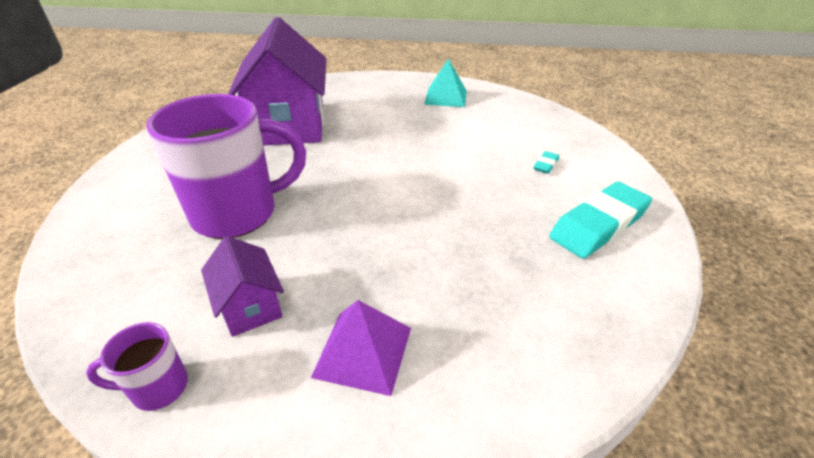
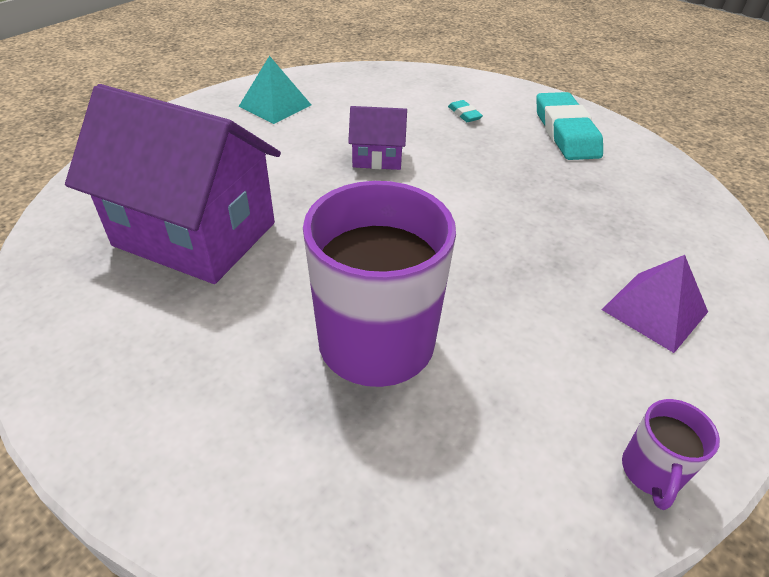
camera: 60 degrees left, 5 degrees up
(250, 306) = (559, 370): purple house -> purple house (377, 158)

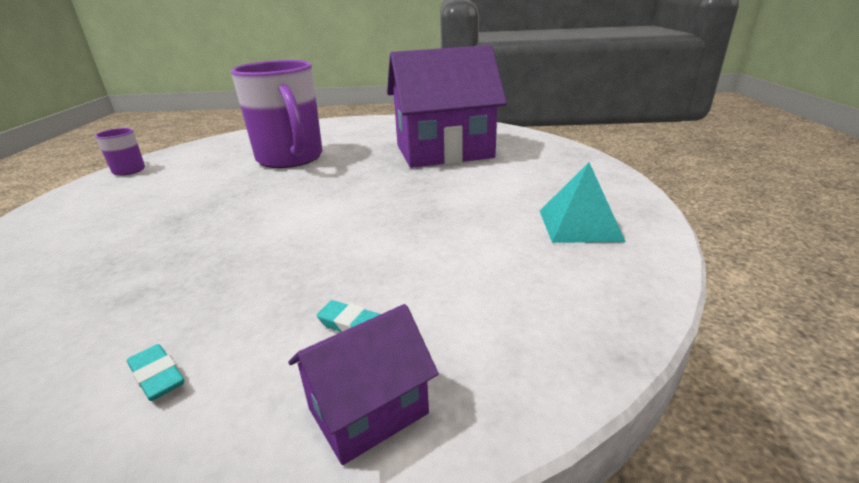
camera: 145 degrees right, 15 degrees down
(377, 158) = (399, 225): purple house -> purple house (368, 411)
(565, 132) = (157, 376): turquoise eraser -> turquoise eraser, size x0.43
(655, 310) = (94, 219): purple pyramid -> none

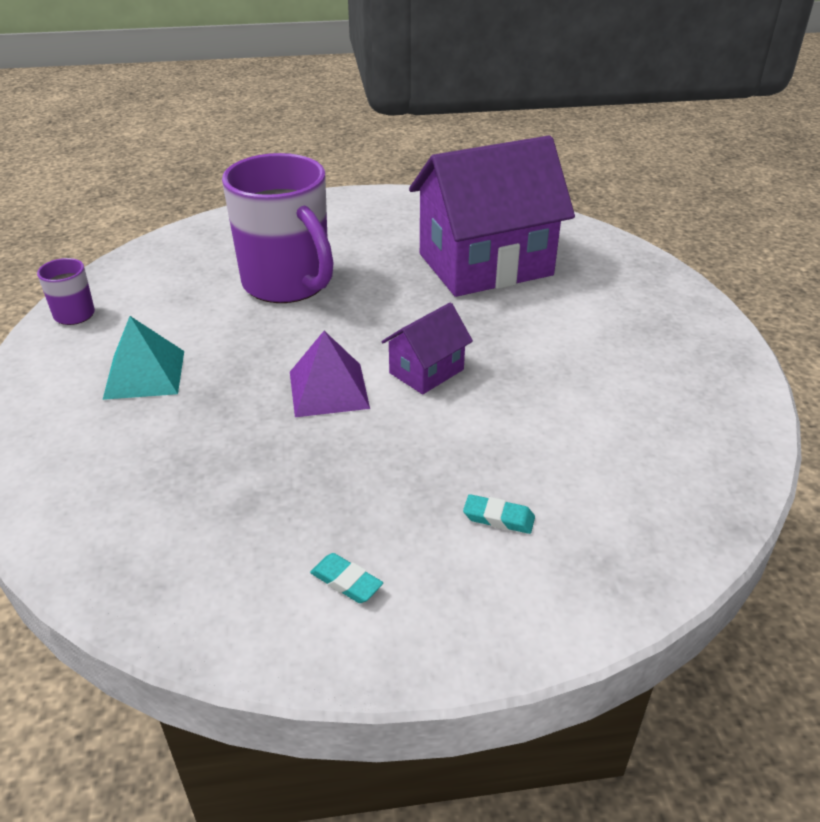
camera: 10 degrees left, 10 degrees up
(270, 218) = (328, 389): none -> purple pyramid
(368, 411) = (548, 592): purple house -> purple house (426, 371)
(579, 225) = (675, 381): turquoise pyramid -> turquoise pyramid (144, 374)

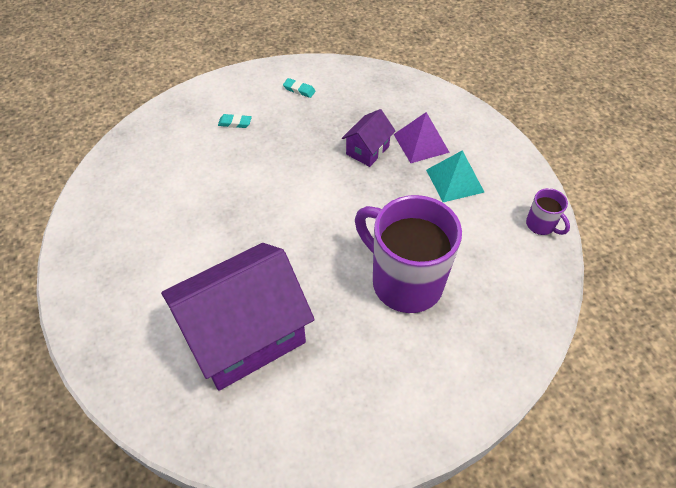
camera: 170 degrees right, 15 degrees up
(328, 389) = (338, 184): purple pyramid -> purple pyramid (421, 143)
(426, 371) = (281, 207): purple house -> purple house (367, 150)

